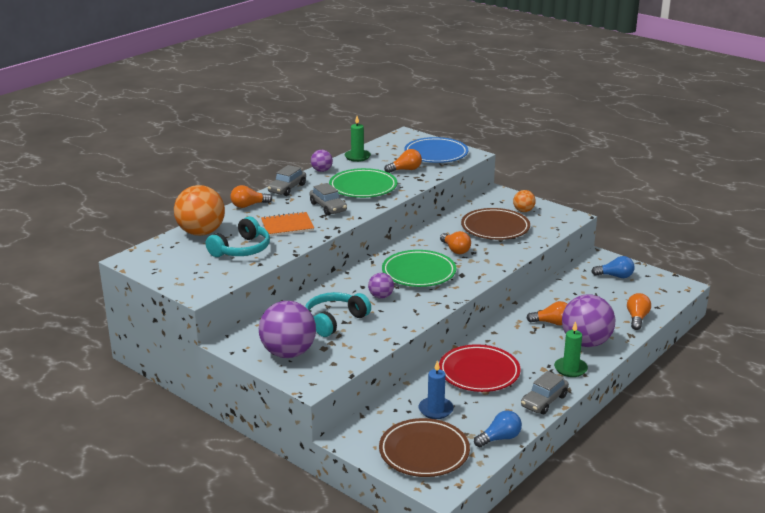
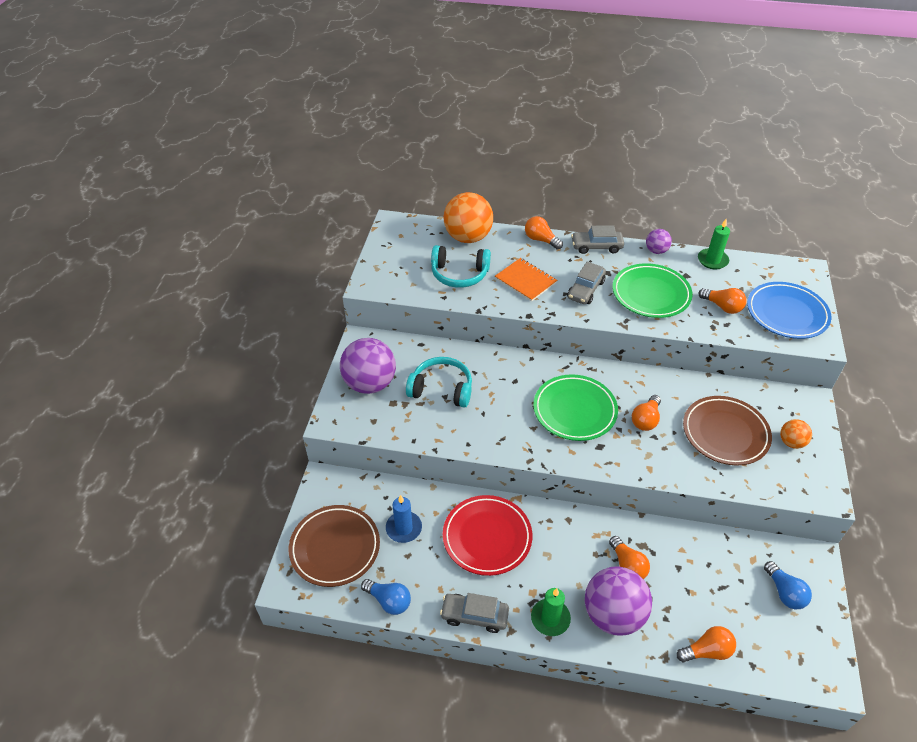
camera: 60 degrees right, 20 degrees up
(381, 296) = (507, 402): purple ball -> none

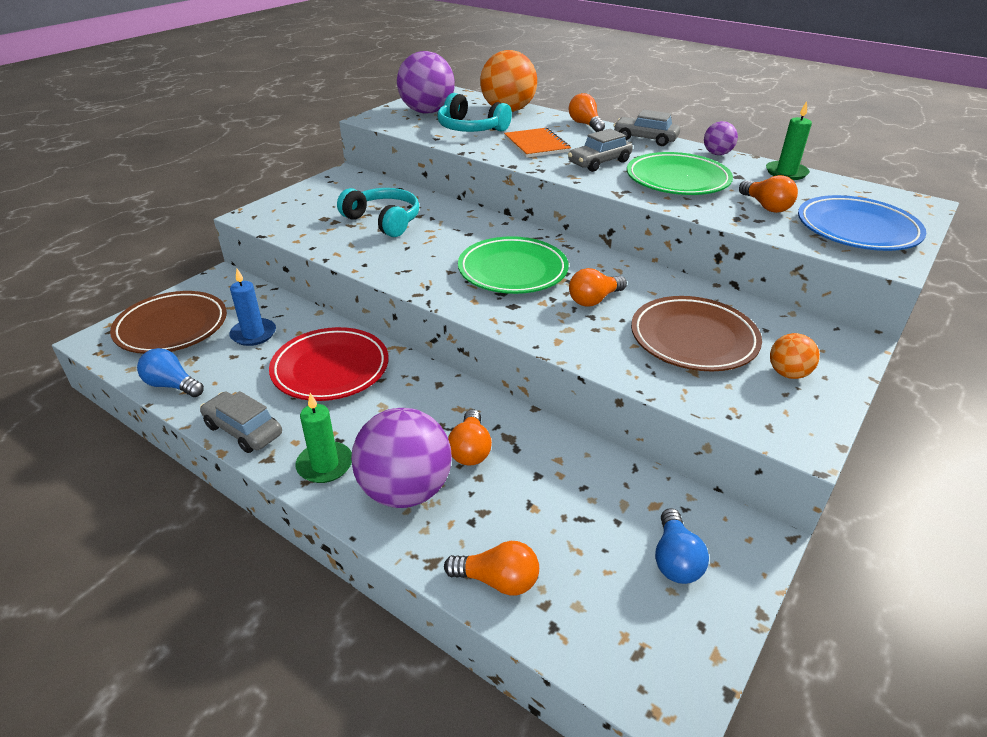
camera: 25 degrees right, 10 degrees down
(370, 384) = (318, 201): purple ball -> purple ball (427, 112)
(389, 601) = (172, 385): blue light bulb -> blue light bulb turned 150 degrees clockwise

